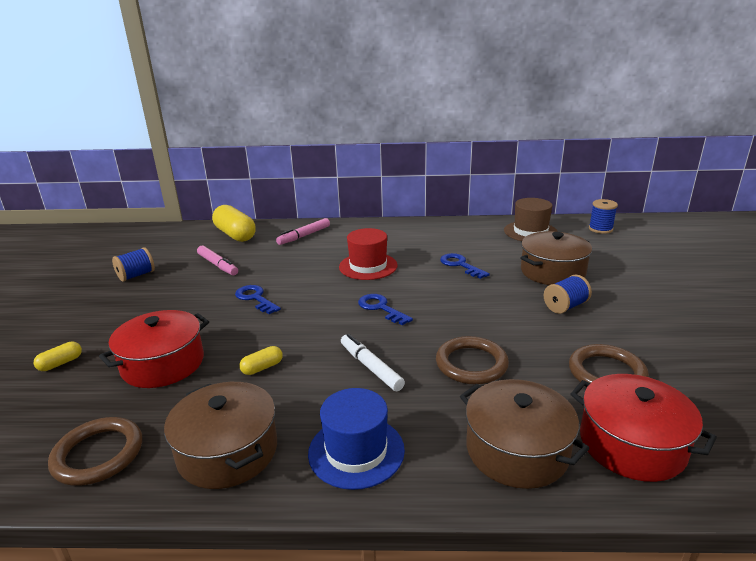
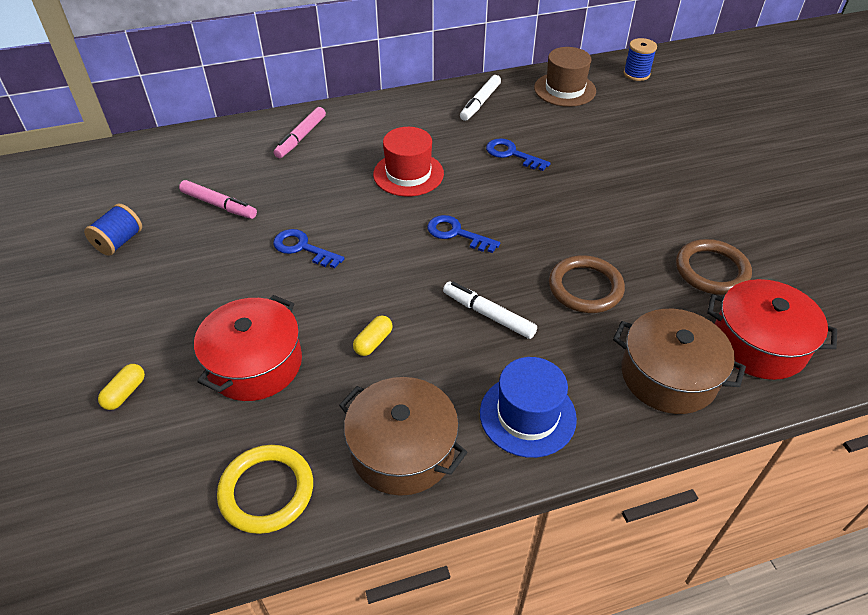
camera: 20 degrees left, 20 degrees up
(98, 454) = (266, 491): brown ring -> yellow ring
(235, 235) = (207, 150): yellow capsule -> none
(454, 232) = (480, 103): none -> white marker
(552, 272) = (612, 147): brown pot -> none
(565, 306) = (643, 194): blue spool -> none

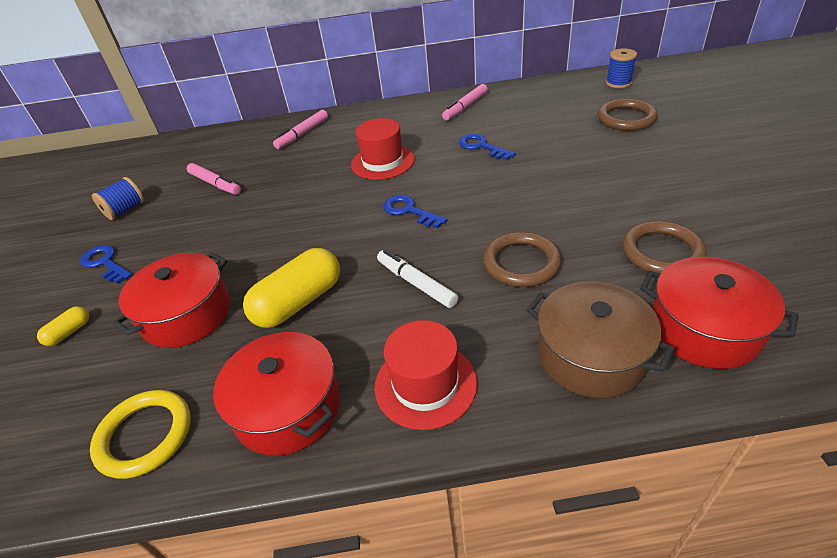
camera: 15 degrees right, 5 degrees down
(302, 248) = (268, 219): blue key -> blue key (105, 263)
(373, 342) = (299, 302): yellow capsule -> yellow capsule, size x2.13
(402, 449) = (288, 407): brown pot -> red pot
(480, 103) = (465, 107): white marker -> pink marker
(527, 415) = (425, 384): blue hat -> red hat
(564, 89) = (546, 96): brown hat -> none
(652, 119) = (626, 118): none -> brown ring

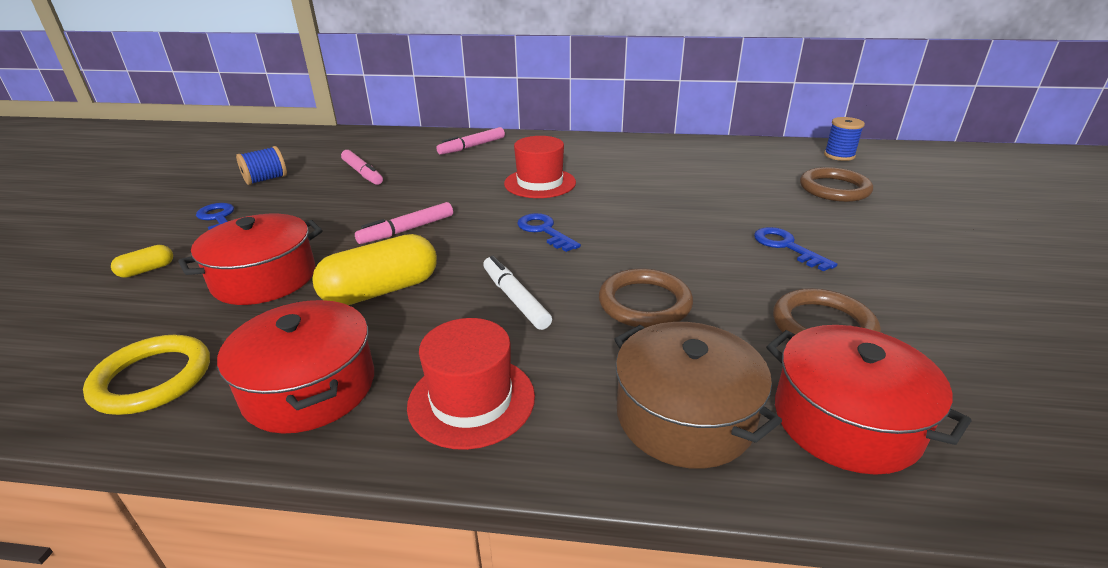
camera: 10 degrees right, 10 degrees down
(465, 107) = (653, 150): pink marker -> pink marker (407, 230)
(481, 147) = (653, 187): blue key -> blue key (786, 247)

